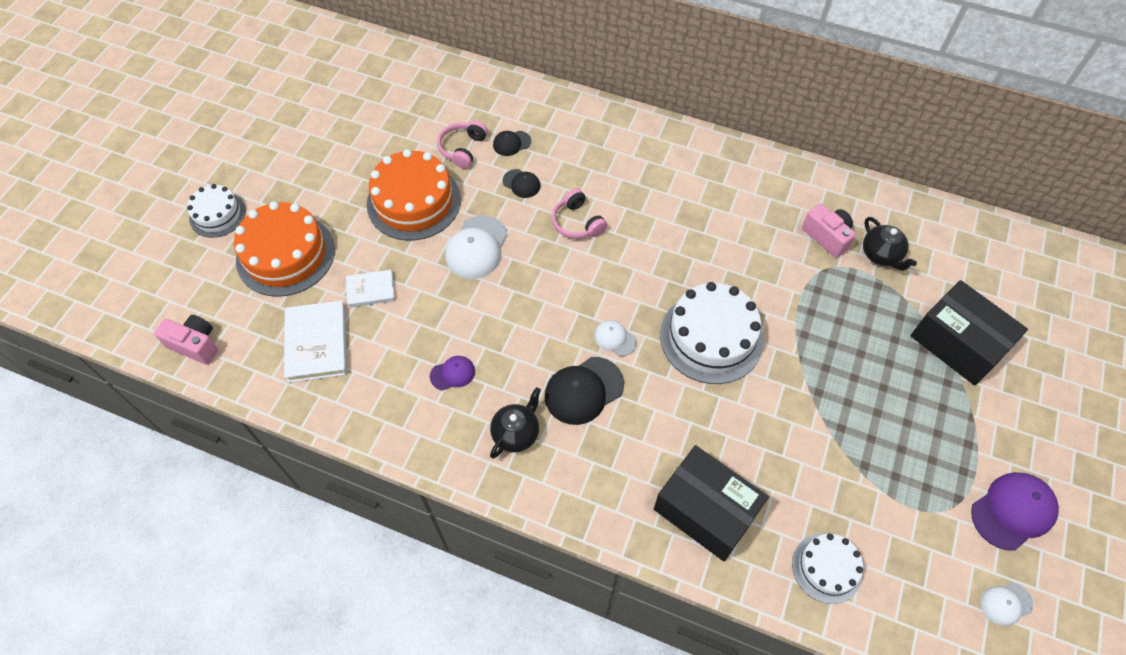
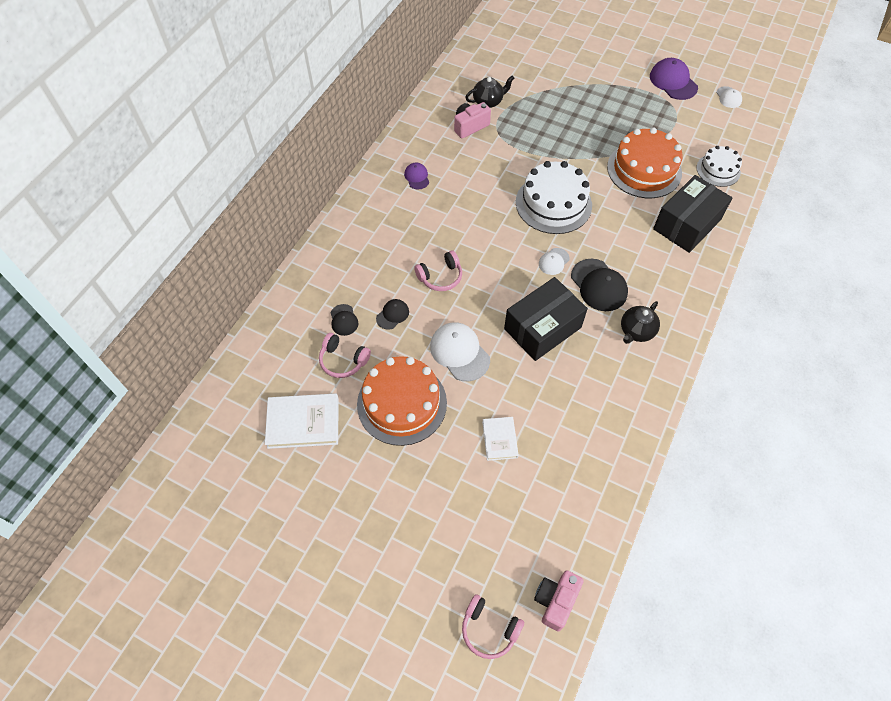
camera: 85 degrees left, 0 degrees up
(177, 290) = (489, 629): none -> pink headphones
(217, 215) = (394, 597): white cake -> none
(285, 255) = (453, 520): orange cake -> orange cake (644, 170)
(317, 343) = (555, 484): white book -> white book (303, 422)
(452, 373) = (585, 374): purple cap -> purple cap (417, 177)
(476, 247) = (459, 352): white cap -> white cap turned 150 degrees counterclockwise
(516, 433) = (636, 331): black teapot -> black teapot turned 90 degrees counterclockwise
(958, 343) = (560, 79): black box -> black box (542, 328)

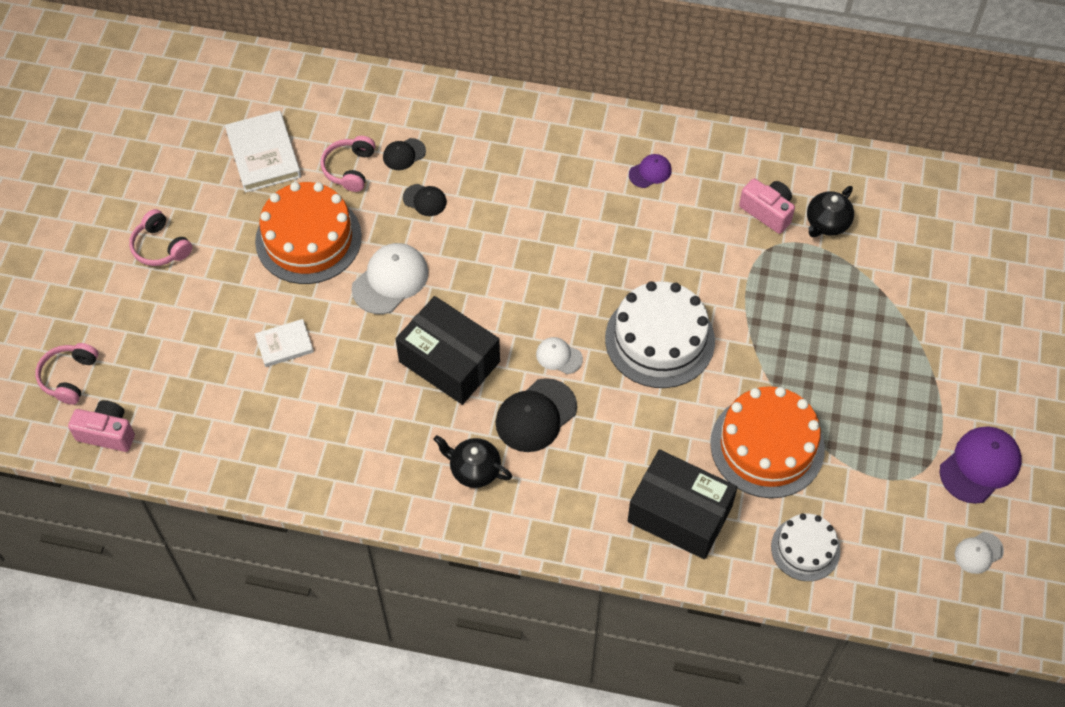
camera: 75 degrees right, 0 degrees up
(440, 277) = (495, 236): pink headphones -> pink headphones (160, 247)
(488, 101) = (826, 224): black teapot -> black teapot turned 75 degrees clockwise

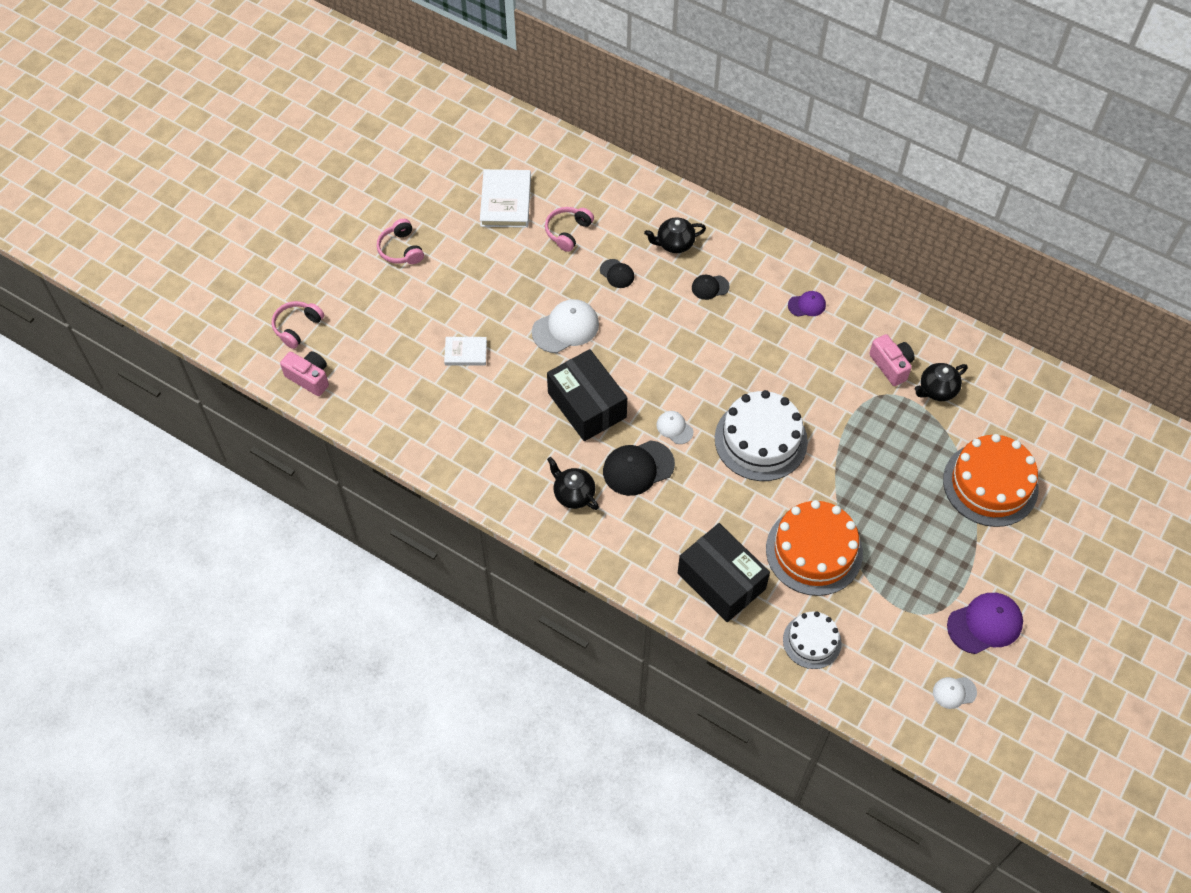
camera: 20 degrees right, 0 degrees up
(308, 239) = (515, 277): orange cake -> orange cake (990, 484)
(404, 154) = (614, 233): black cap -> black cap (710, 287)
(476, 147) = (674, 244): none -> black teapot

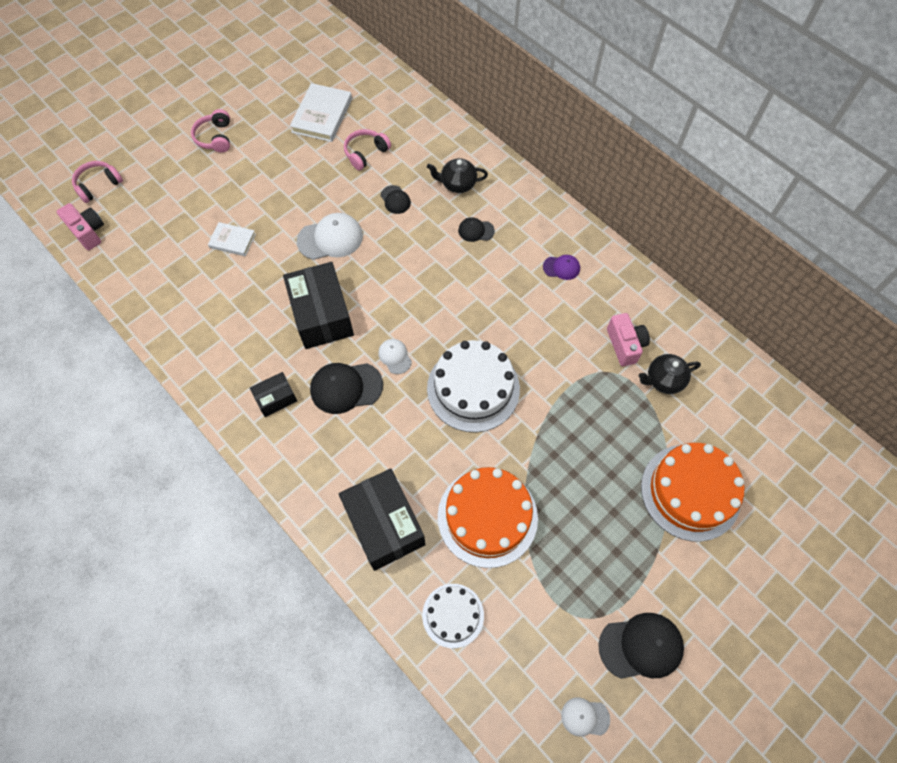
camera: 15 degrees right, 5 degrees up
(573, 494) = (276, 398): black teapot -> black box
(985, 624) = (641, 646): purple cap -> black cap

